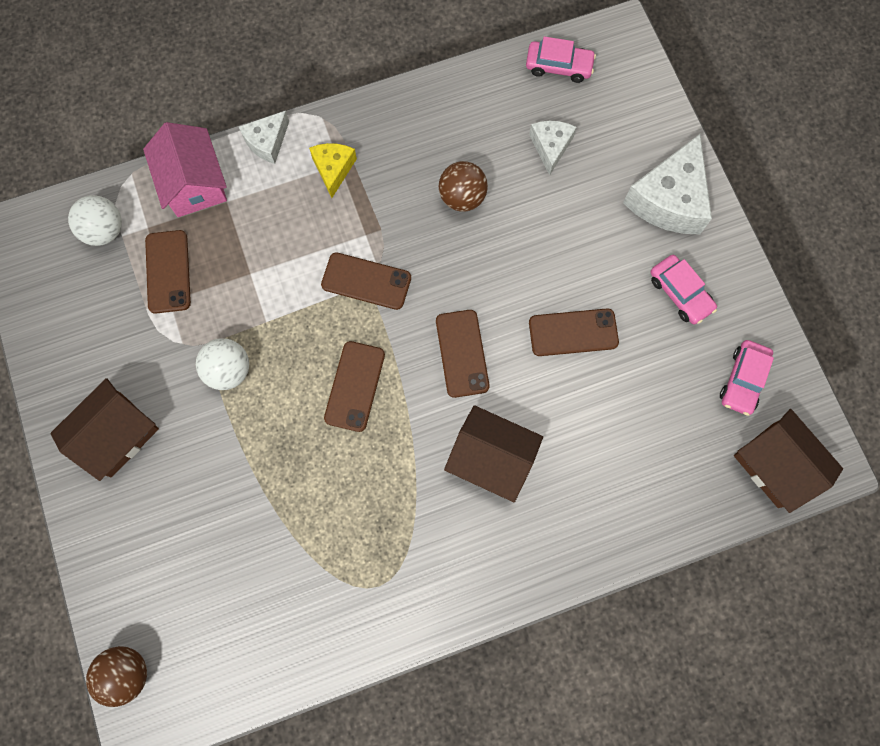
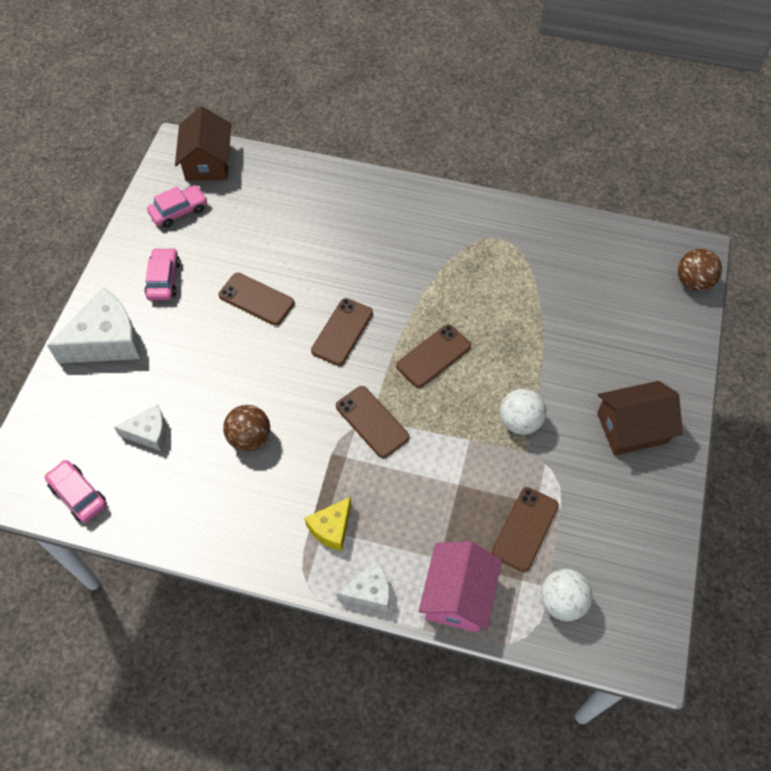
camera: 145 degrees left, 15 degrees down
(491, 458) = (374, 261): brown house -> none
(550, 147) = (149, 433): white cheese -> white cheese turned 135 degrees counterclockwise

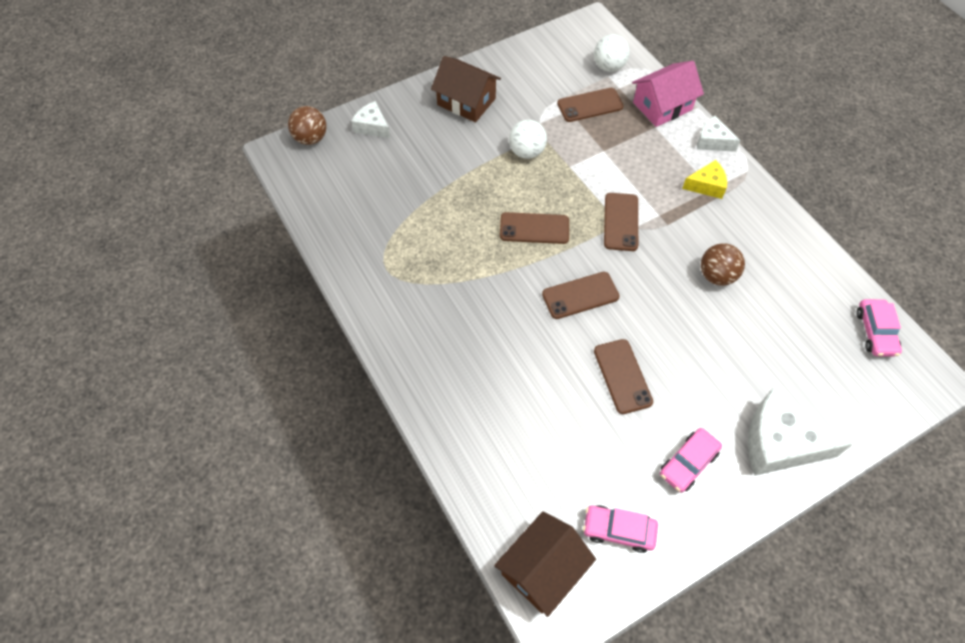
camera: 135 degrees left, 0 degrees up
(149, 433) = (791, 336): white cheese -> white cheese (372, 126)

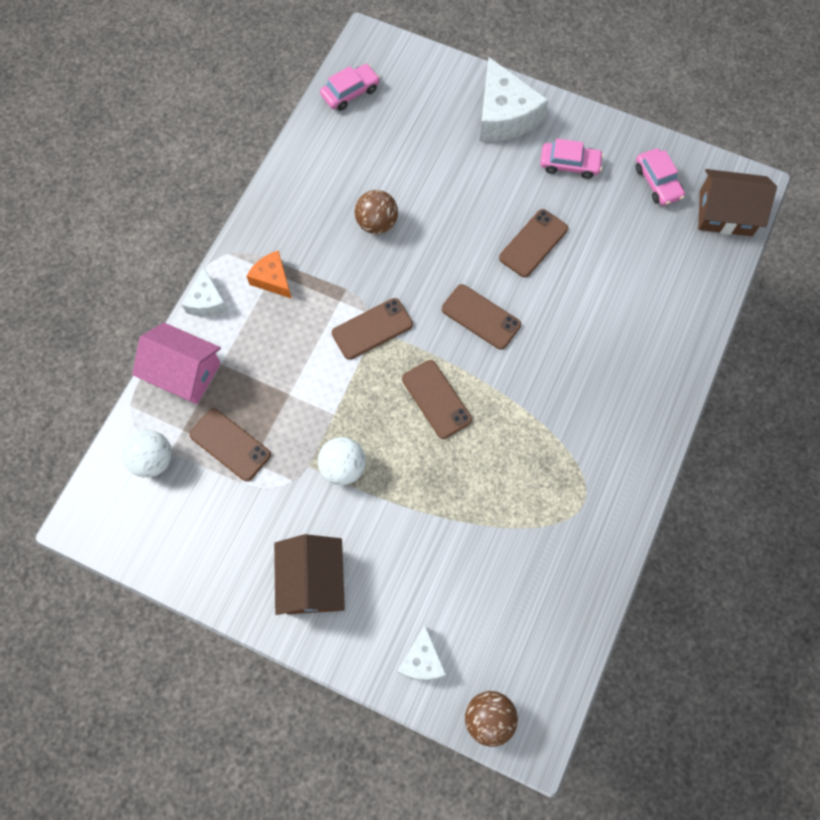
camera: 125 degrees left, 10 degrees up
(706, 185) = (272, 279): yellow cheese -> orange cheese

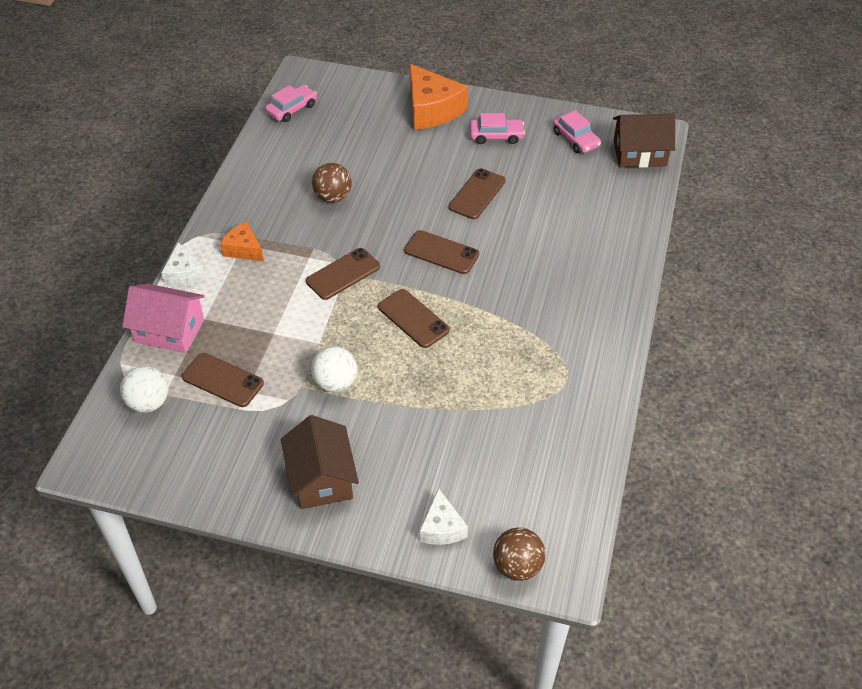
camera: 10 degrees left, 20 degrees down
(504, 115) = (431, 109): white cheese -> orange cheese

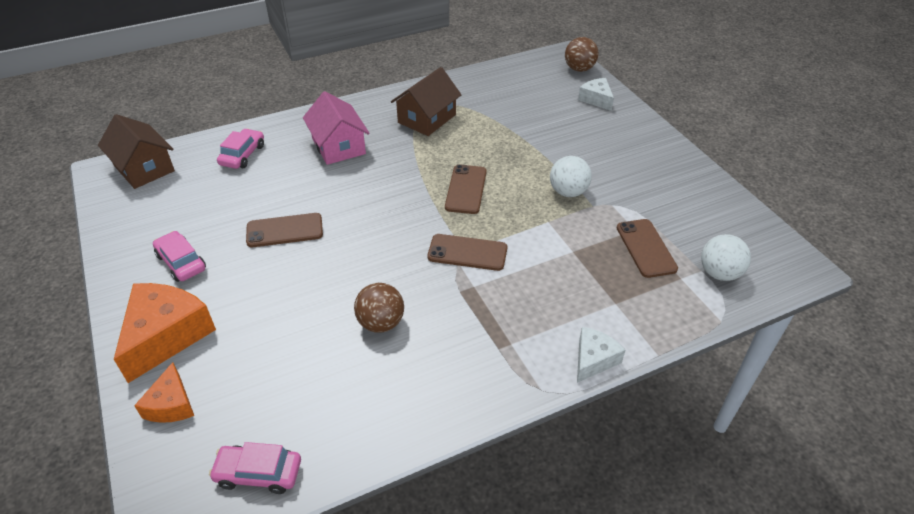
camera: 130 degrees left, 5 degrees down
(169, 330) = (654, 316): pink house -> pink house (338, 146)
(243, 249) = (516, 339): orange cheese -> orange cheese (171, 404)
(321, 478) = (637, 155): brown house -> brown house (427, 119)
(441, 252) = (380, 212): brown phone -> none
(442, 527) = (596, 99): white cheese -> white cheese turned 75 degrees counterclockwise
(575, 139) = (148, 211): pink car -> pink car (242, 155)

